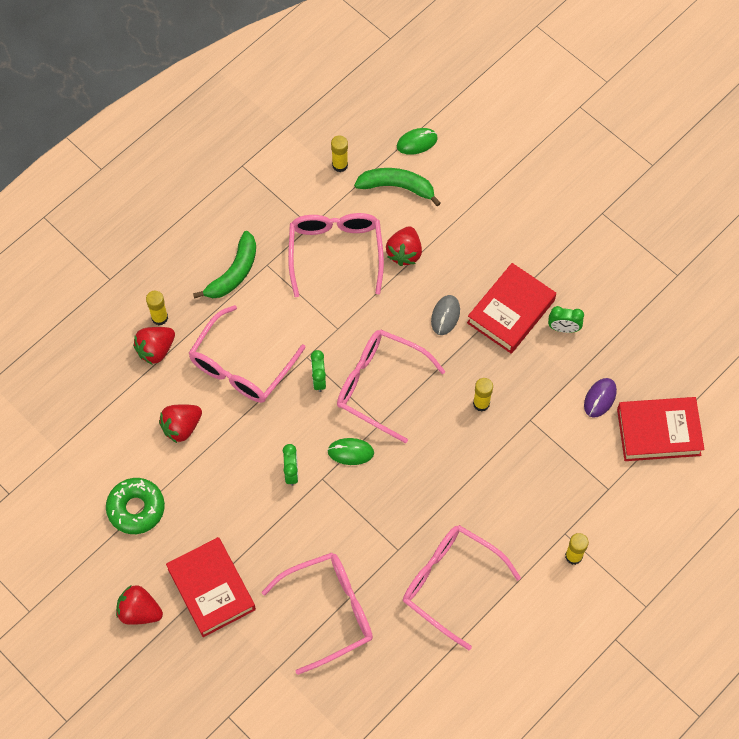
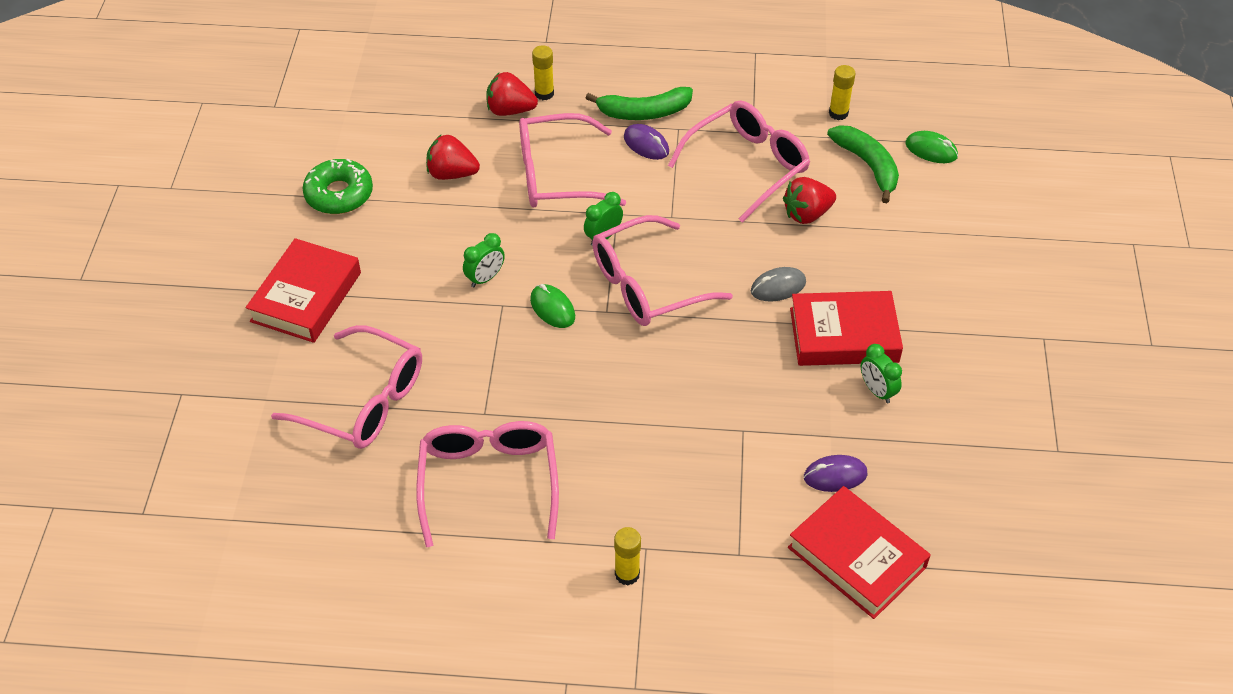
camera: 50 degrees right, 15 degrees down
(139, 611) = (236, 260): red strawberry -> none
(263, 294) = (646, 144): none -> purple mouse
(379, 385) = (647, 285): pink glasses -> pink glasses turned 105 degrees counterclockwise
(481, 403) = (716, 377): yellow glue stick -> none

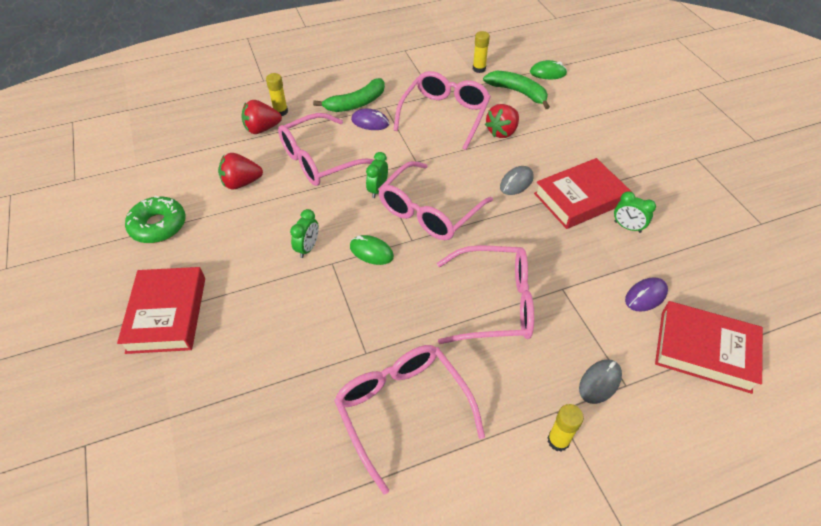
camera: 25 degrees left, 0 degrees up
(364, 401) = (260, 383): pink glasses -> pink glasses (495, 303)
(712, 540) = (599, 382): none -> grey mouse

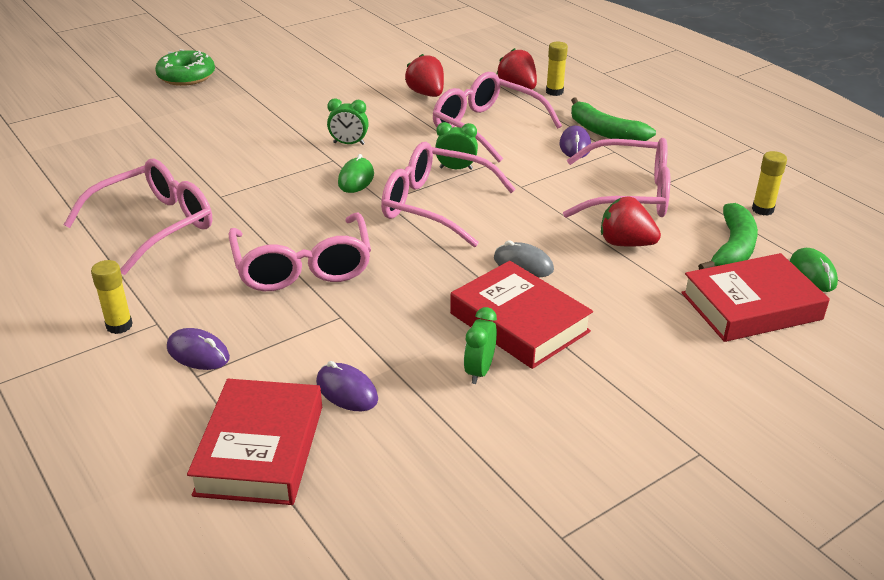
camera: 75 degrees right, 15 degrees down
(158, 225) = (350, 70): green donut -> green donut (186, 76)
(167, 314) = (248, 96): red book -> red book (751, 306)
(599, 382) = (198, 353): grey mouse -> purple mouse

